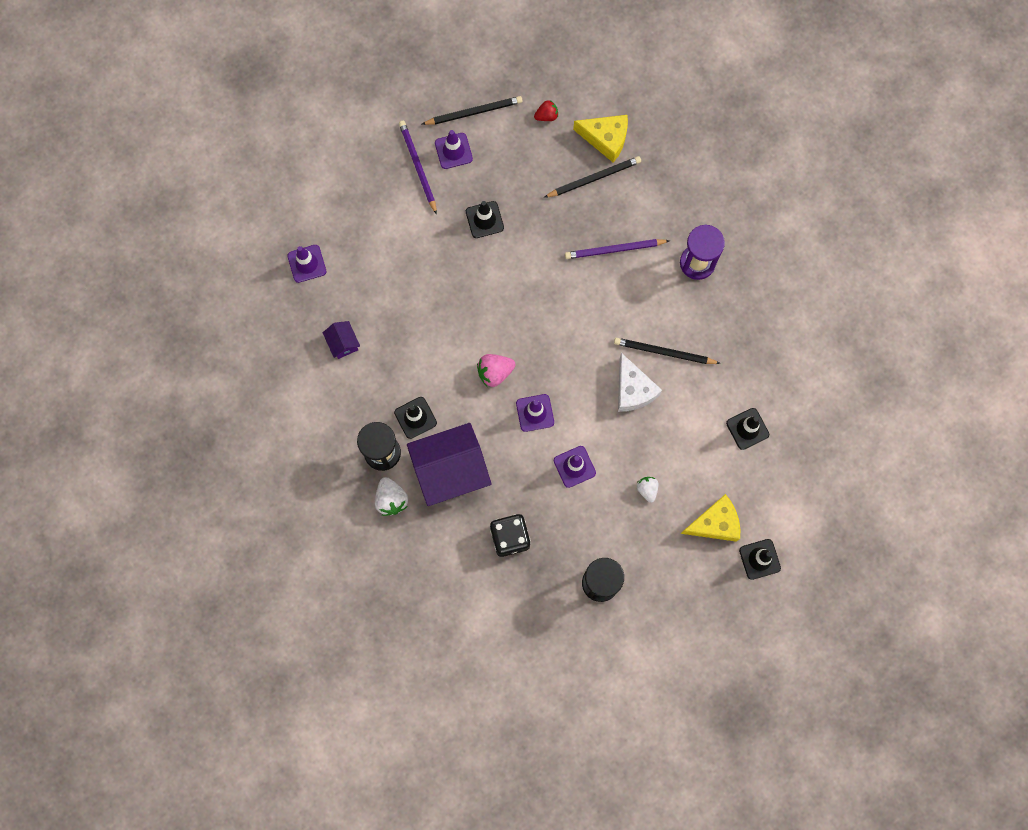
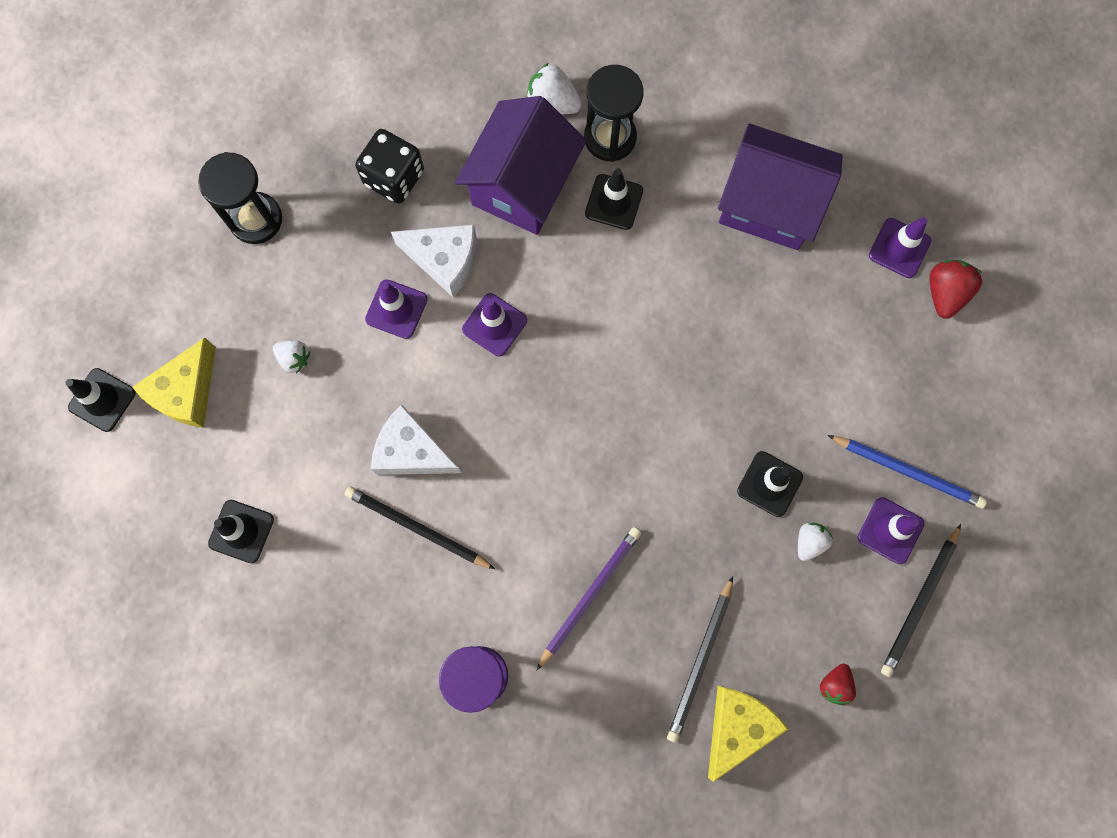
camera: 135 degrees right, 0 degrees up
(310, 224) = (945, 293): none -> red strawberry
(343, 343) = (769, 204): purple house -> purple house, size x2.25
(418, 166) = (908, 471): purple pencil -> blue pencil
(494, 180) = (809, 542): none -> white strawberry
(495, 372) = (580, 326): pink strawberry -> none
(527, 469) = (444, 260): none -> white cheese
(605, 139) = (737, 726): yellow cheese -> yellow cheese turned 150 degrees clockwise
(664, 352) = (417, 528): black pencil -> black pencil turned 120 degrees counterclockwise

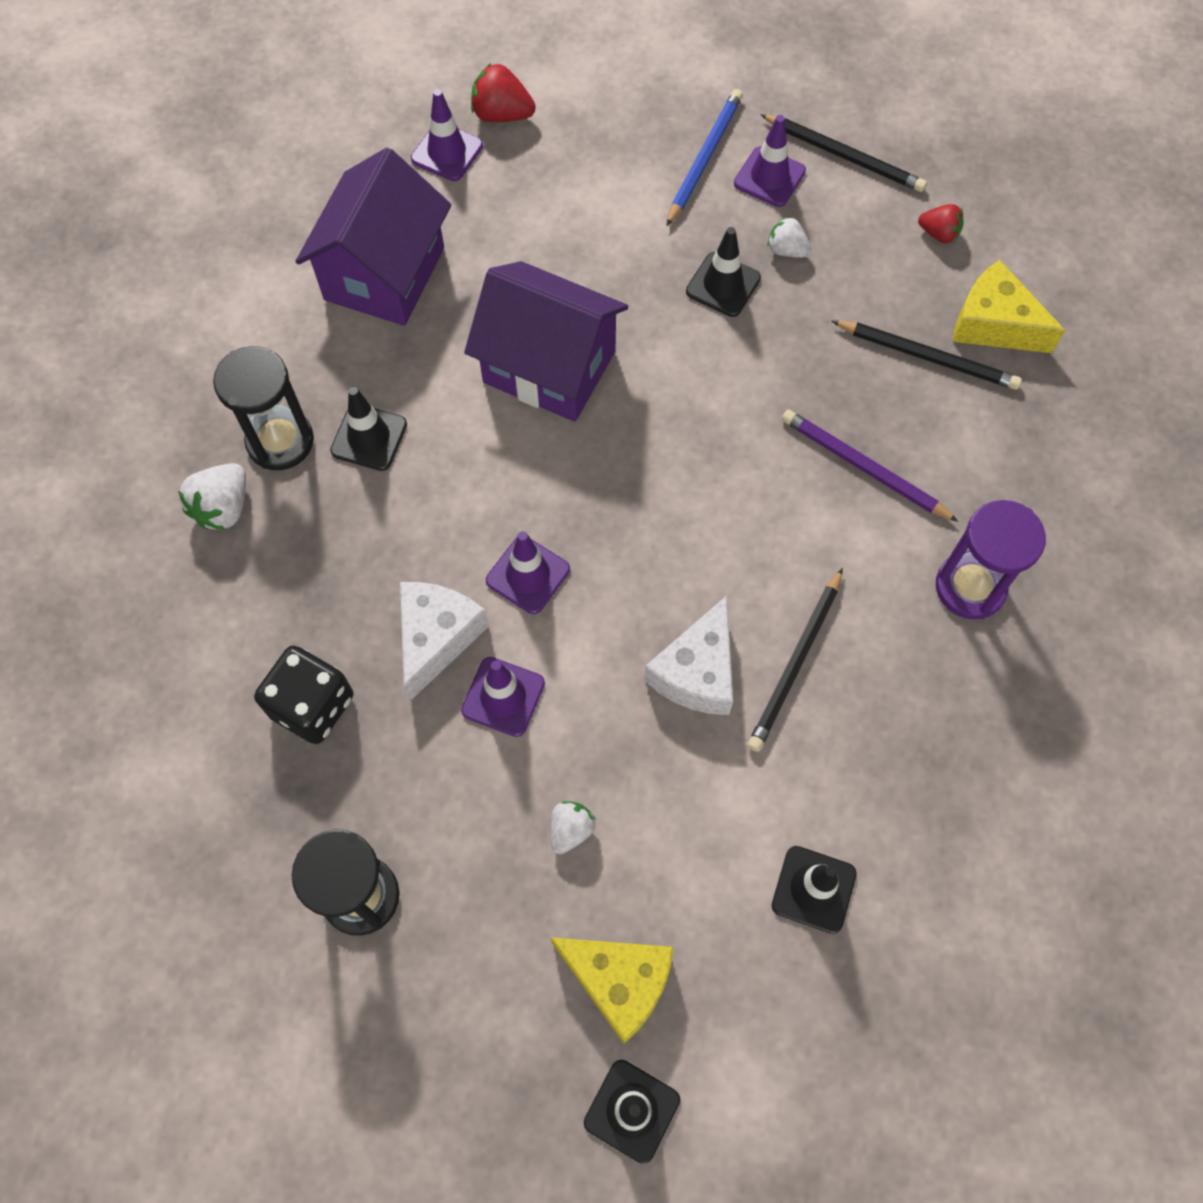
camera: 90 degrees left, 10 degrees down
(522, 185) = (337, 543): purple house -> purple house (549, 367)

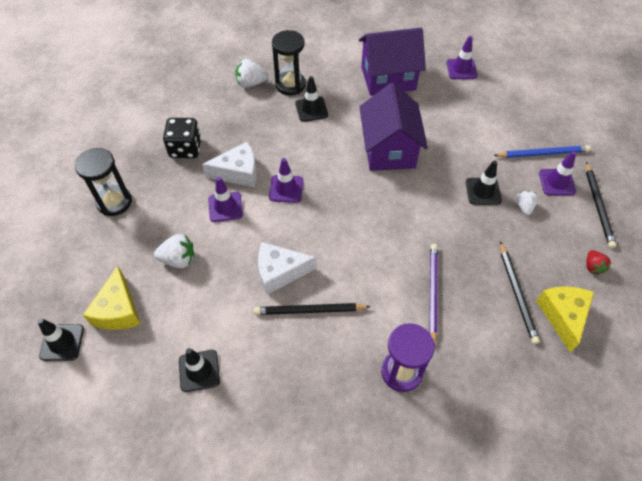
camera: 60 degrees right, 10 degrees down
(502, 114) = (496, 77): red strawberry -> none
(571, 830) = (178, 259): white strawberry -> white strawberry, size x1.52

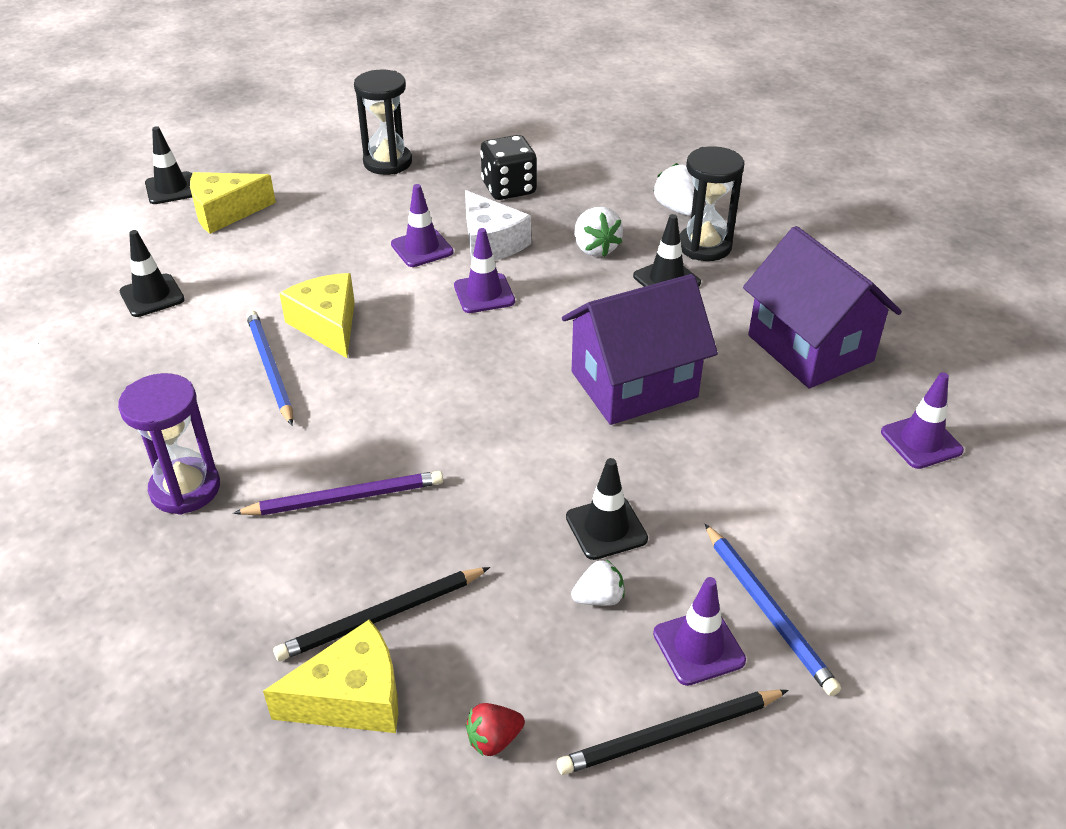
camera: 70 degrees right, 15 degrees down
(178, 259) = (317, 234): white strawberry -> white strawberry (595, 248)
(280, 272) = (327, 325): white cheese -> yellow cheese
(309, 310) = (270, 368): black pencil -> blue pencil

